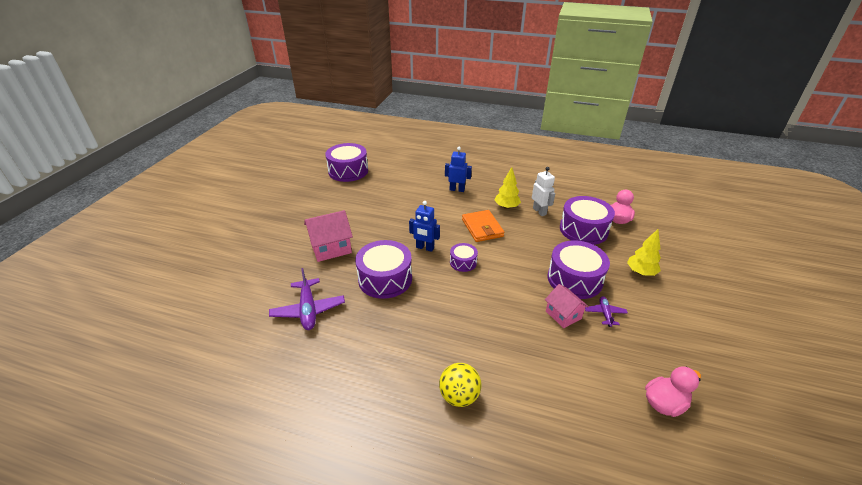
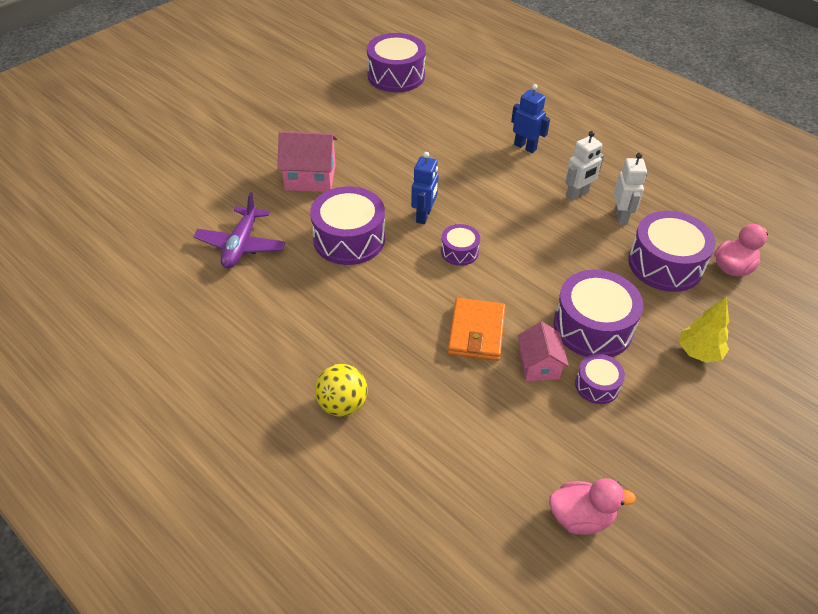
camera: 25 degrees right, 10 degrees up
(425, 248) = (424, 216): blue robot -> blue robot turned 120 degrees counterclockwise
(482, 228) = (519, 214): orange wallet -> orange wallet (476, 332)
(506, 207) = (577, 194): yellow tree -> white robot
(605, 314) = (597, 385): purple plane -> purple drum

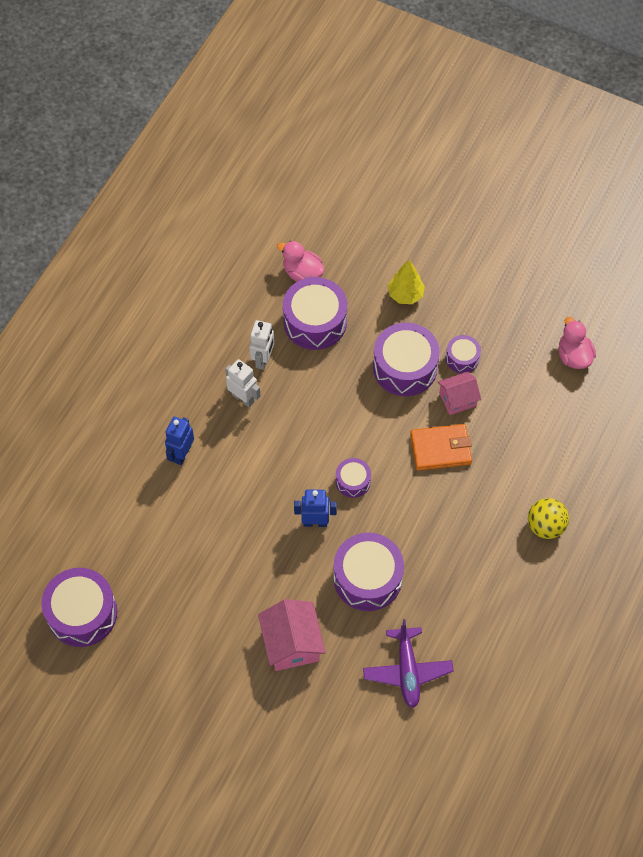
camera: 105 degrees left, 15 degrees up
(241, 245) = (407, 670): purple plane -> purple plane turned 90 degrees clockwise
(621, 216) = (263, 359): white robot -> white robot turned 120 degrees clockwise

